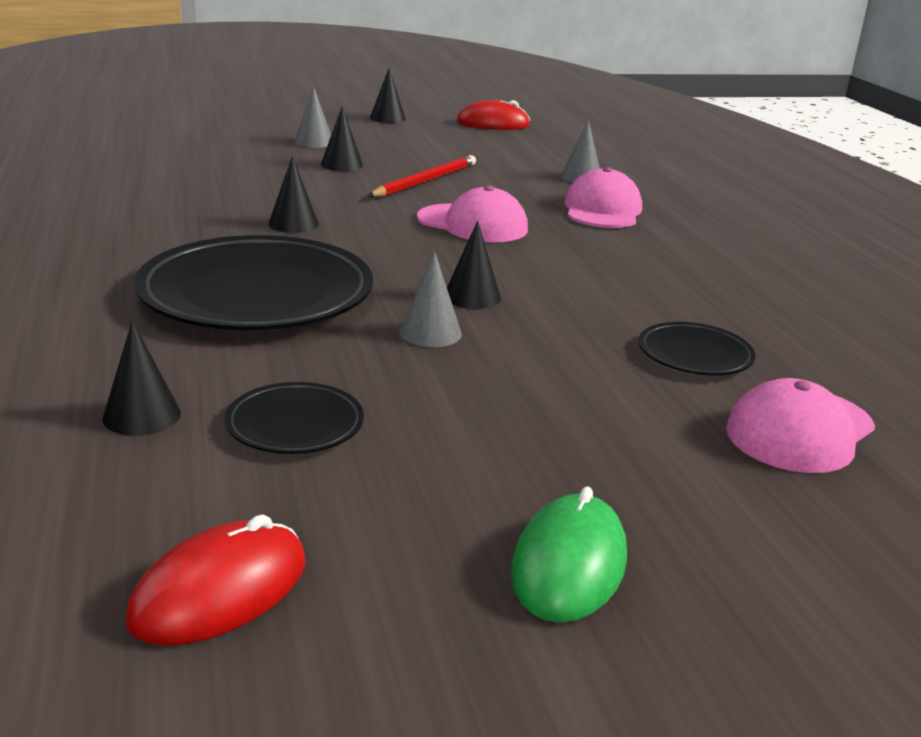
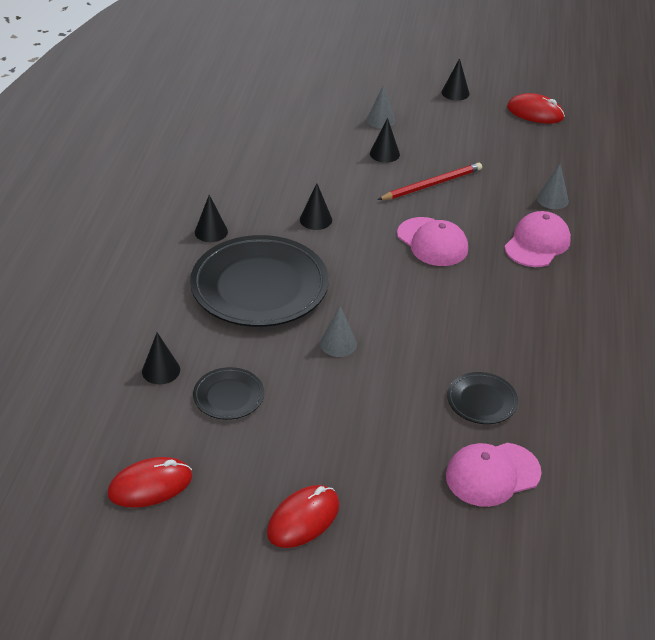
camera: 25 degrees right, 15 degrees up
(472, 297) = (383, 317): black cone -> black cone (211, 231)
(569, 564) = (303, 519): green mouse -> red mouse

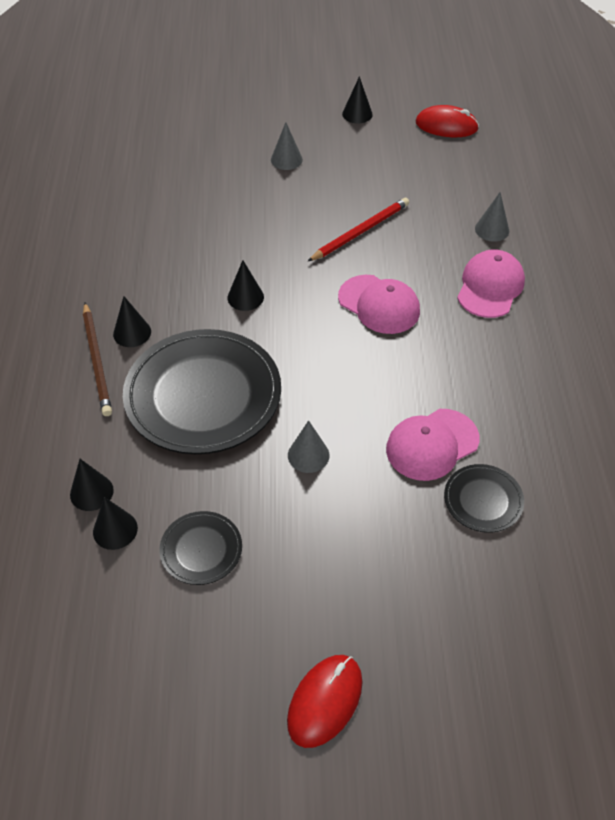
camera: 10 degrees left, 10 degrees up
(150, 485) = (137, 692): red mouse -> none
(176, 248) = (97, 361): none -> brown pencil
(384, 153) = (300, 201): black cone -> black cone (91, 492)
(492, 474) = (518, 595): pink cap -> pink cap (432, 444)

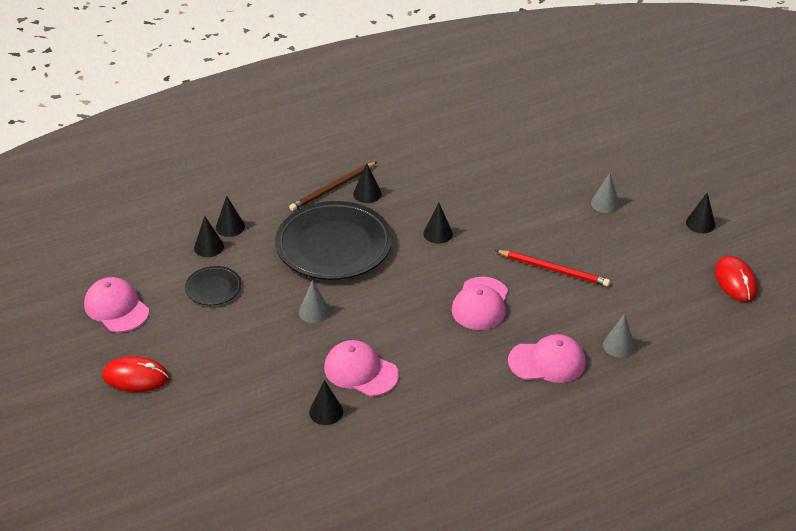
camera: 65 degrees right, 10 degrees down
(168, 687) = (116, 308): none -> pink cap
(483, 500) = (326, 412): black plate -> black cone

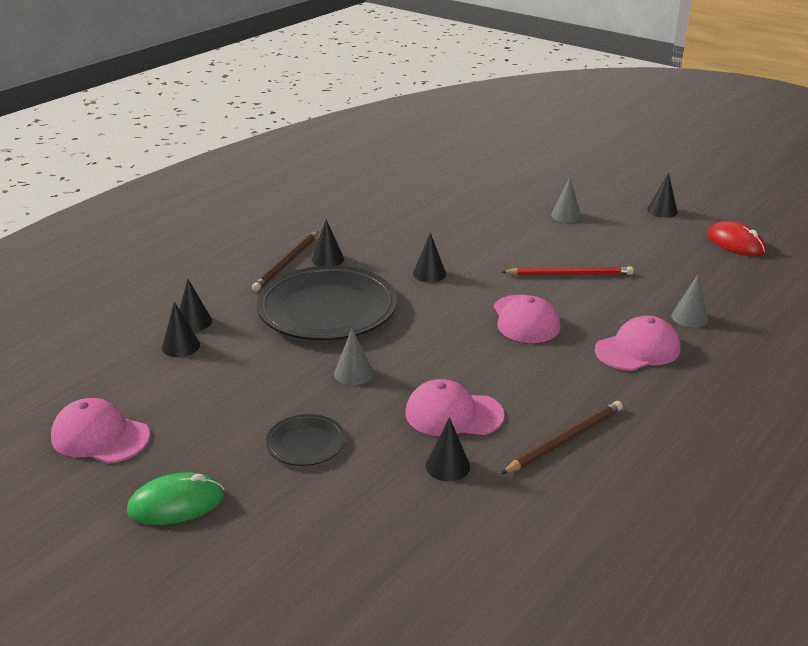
camera: 25 degrees left, 10 degrees down
(136, 377) = (176, 503): red mouse -> green mouse
(213, 288) = (215, 383): black plate -> black plate (306, 443)
(424, 421) = (565, 440): none -> brown pencil

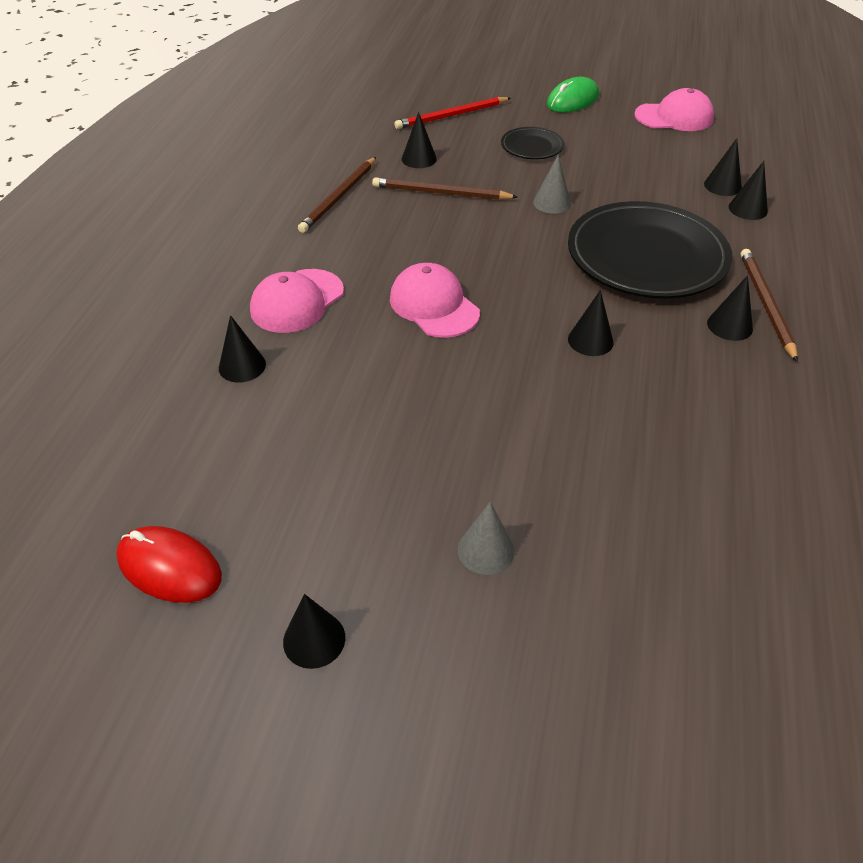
camera: 155 degrees right, 15 degrees up
(453, 414) = (440, 193): pink cap -> brown pencil
(569, 274) = (416, 396): red pencil -> red pencil (451, 116)
(689, 317) = (242, 366): grey cone -> black cone

